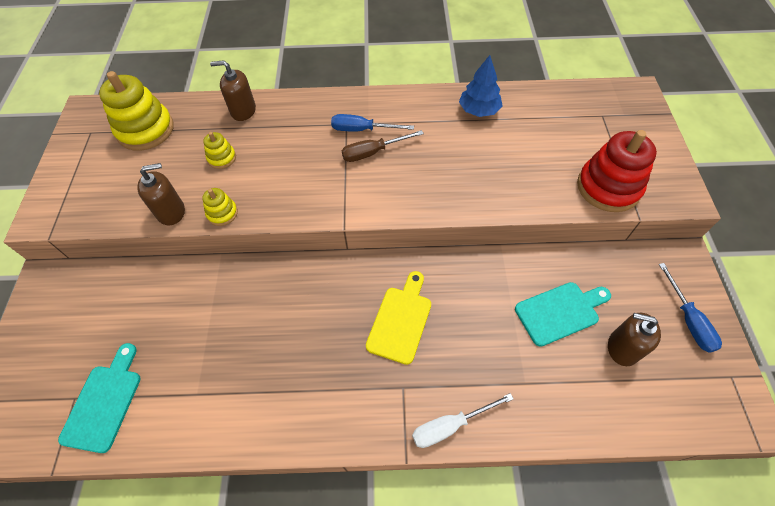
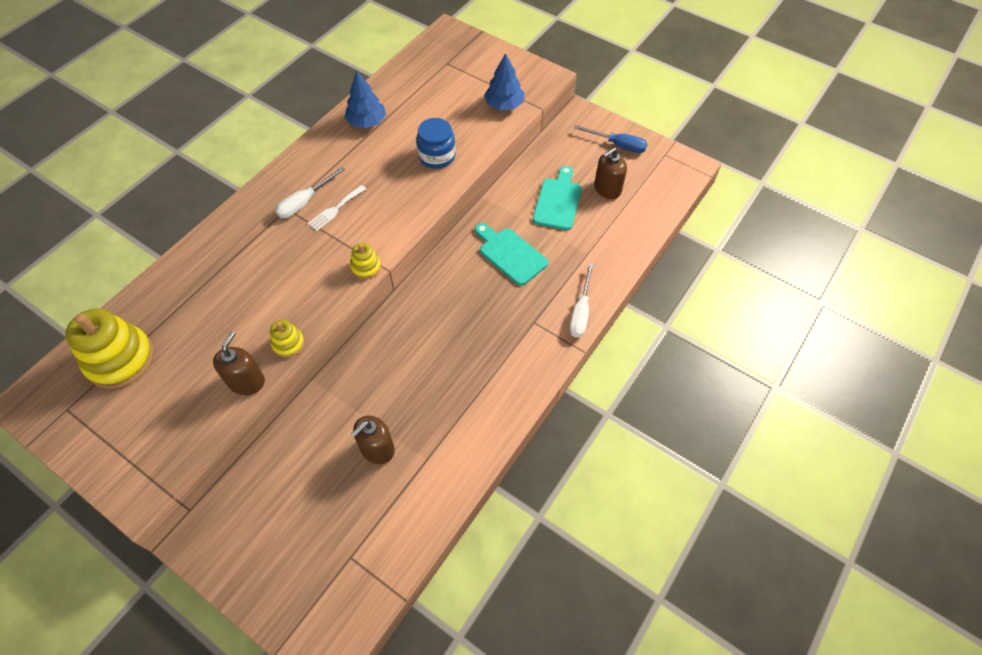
camera: 55 degrees left, 0 degrees up
(104, 402) = (374, 533): turquoise cutting board -> turquoise cutting board (510, 254)
(222, 158) = (225, 315): yellow stacking toy -> yellow stacking toy (366, 267)
(243, 111) = (186, 271): brown soap dispenser -> brown soap dispenser (377, 449)
(362, 130) = (305, 202): blue screwdriver -> white screwdriver
(373, 152) = (335, 209): brown screwdriver -> white fork
(400, 320) = (484, 292): yellow cutting board -> none
(494, 179) = (437, 156): none -> blue jar
(608, 187) = (504, 105): red stacking toy -> blue tree

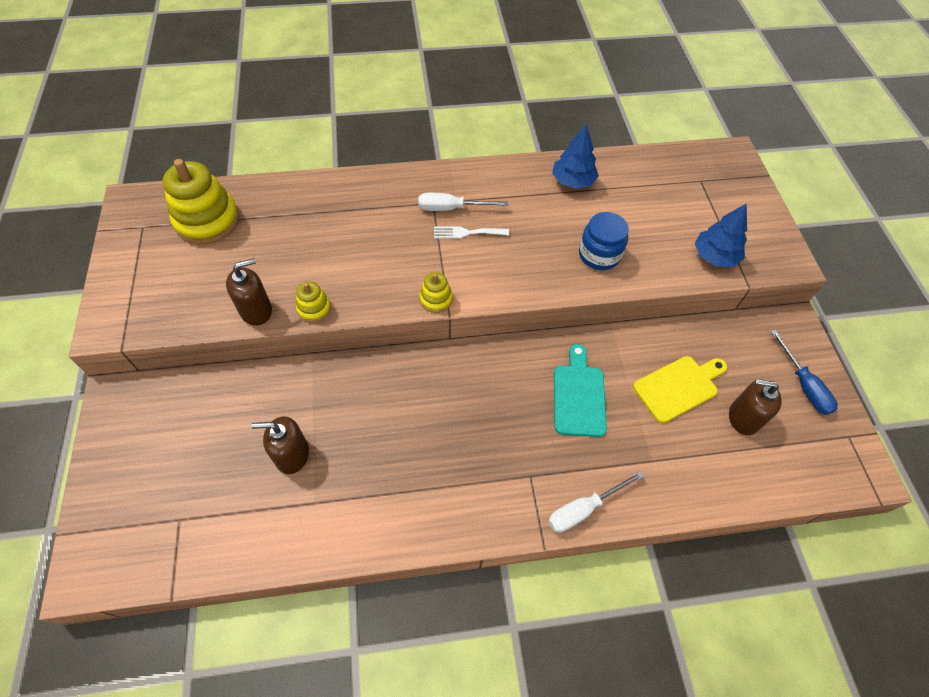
camera: 45 degrees right, 0 degrees up
(558, 201) = (678, 387): turquoise cutting board -> yellow cutting board

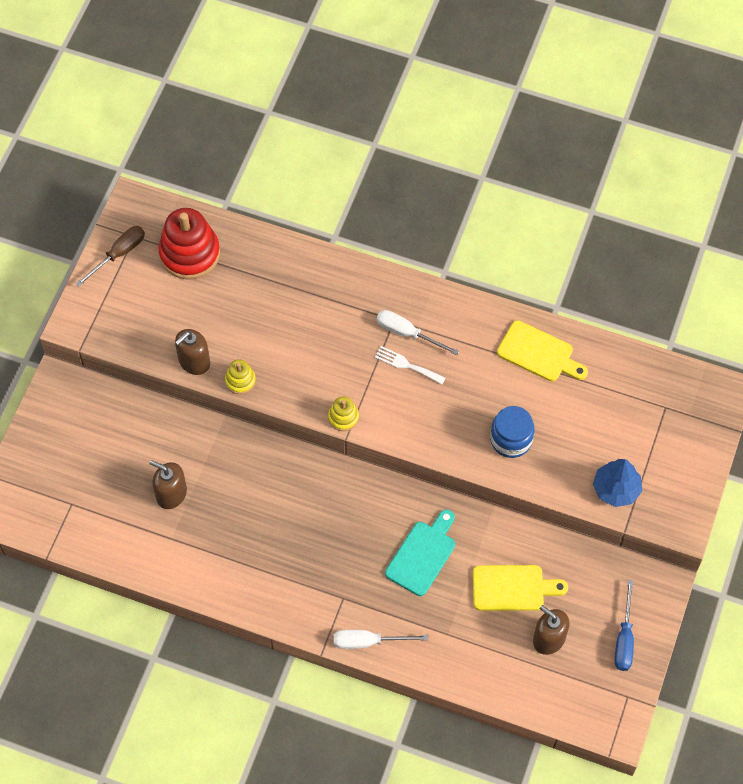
camera: 30 degrees right, 5 degrees up
(132, 247) = (119, 254): none -> brown screwdriver
(207, 221) = (190, 253): yellow stacking toy -> red stacking toy
(256, 310) = (194, 361): brown soap dispenser -> brown soap dispenser turned 135 degrees clockwise
(573, 181) = (539, 353): blue tree -> yellow cutting board

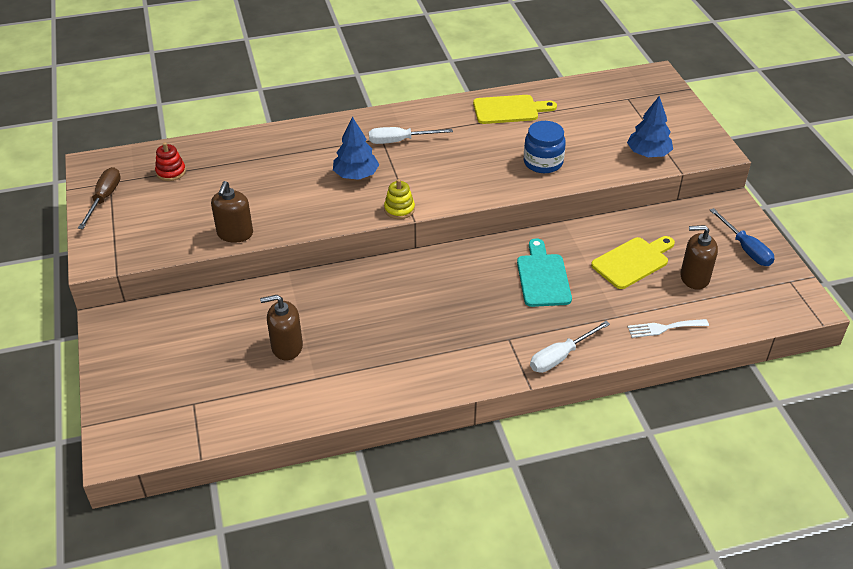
camera: 35 degrees left, 20 degrees down
(190, 253) = (171, 172): red stacking toy -> red stacking toy, size x0.49
(240, 380) = (288, 227): yellow stacking toy -> none
(338, 353) = (356, 175): none -> blue tree
(407, 365) = (418, 158): white fork -> white fork (664, 328)

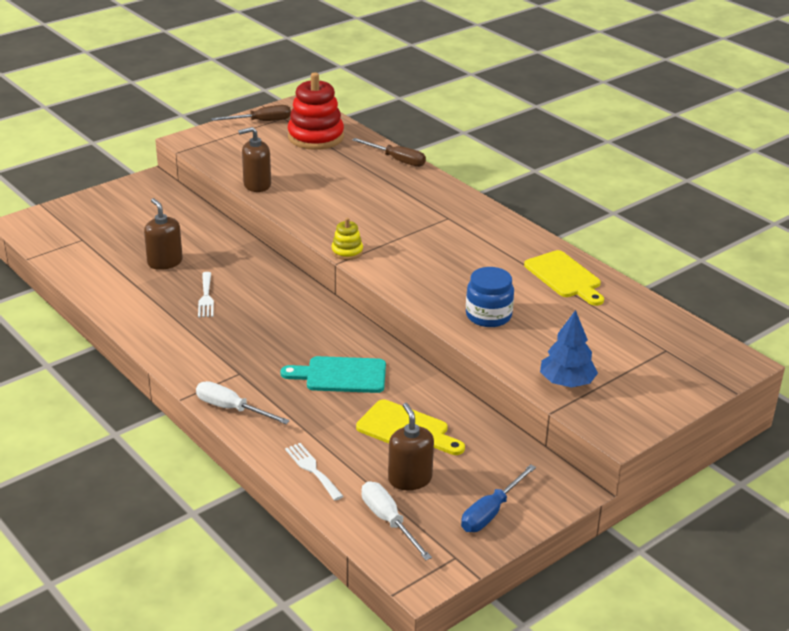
camera: 65 degrees right, 10 degrees down
(171, 172) = (315, 137): red stacking toy -> red stacking toy, size x2.05
(259, 137) = (397, 160): none -> brown screwdriver
(356, 175) = (380, 218): blue tree -> none
(371, 331) = (206, 297): none -> white fork
(400, 141) = (452, 228): white screwdriver -> white screwdriver (388, 521)
(542, 277) = (341, 375): turquoise cutting board -> turquoise cutting board turned 150 degrees counterclockwise

